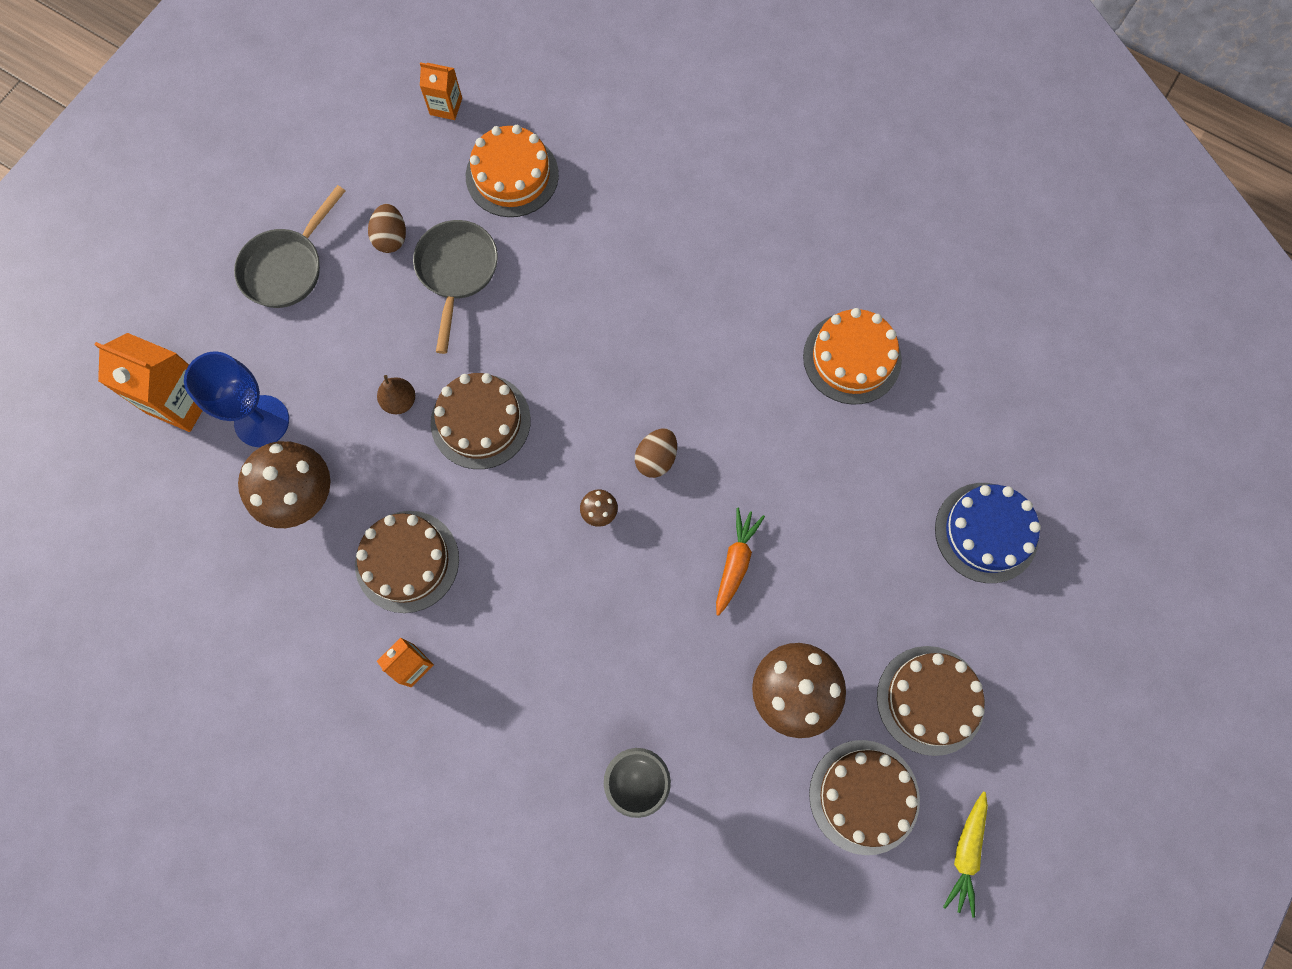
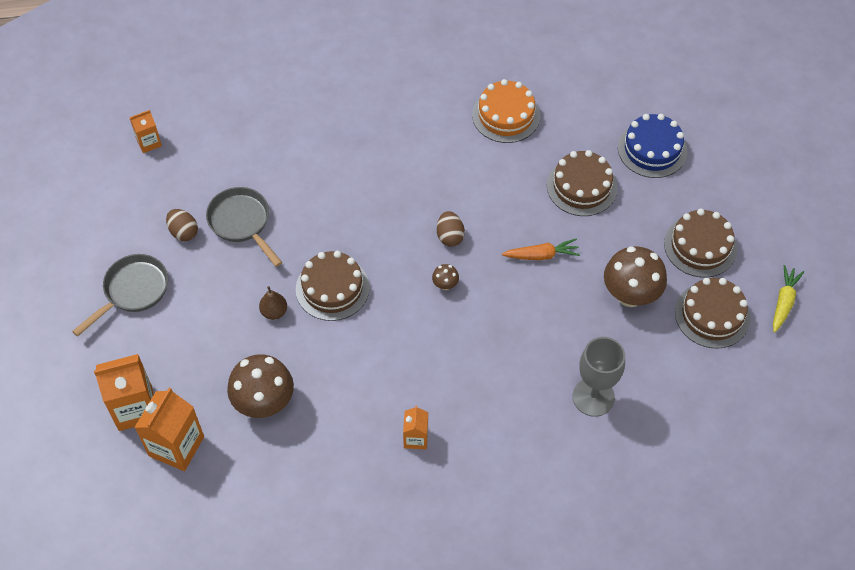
camera: 40 degrees left, 15 degrees down
(182, 474) = (176, 446): none -> orange carton
(262, 421) = (199, 382): blue goblet -> none
(287, 267) = (133, 291): grey pan -> grey pan turned 135 degrees counterclockwise
(407, 561) = (360, 389): brown cake -> brown cake (581, 186)
(512, 175) = (226, 152): orange cake -> none
(735, 562) = (541, 255): orange carrot -> orange carrot turned 105 degrees clockwise
(965, 853) = (783, 302): yellow carrot -> yellow carrot turned 135 degrees counterclockwise

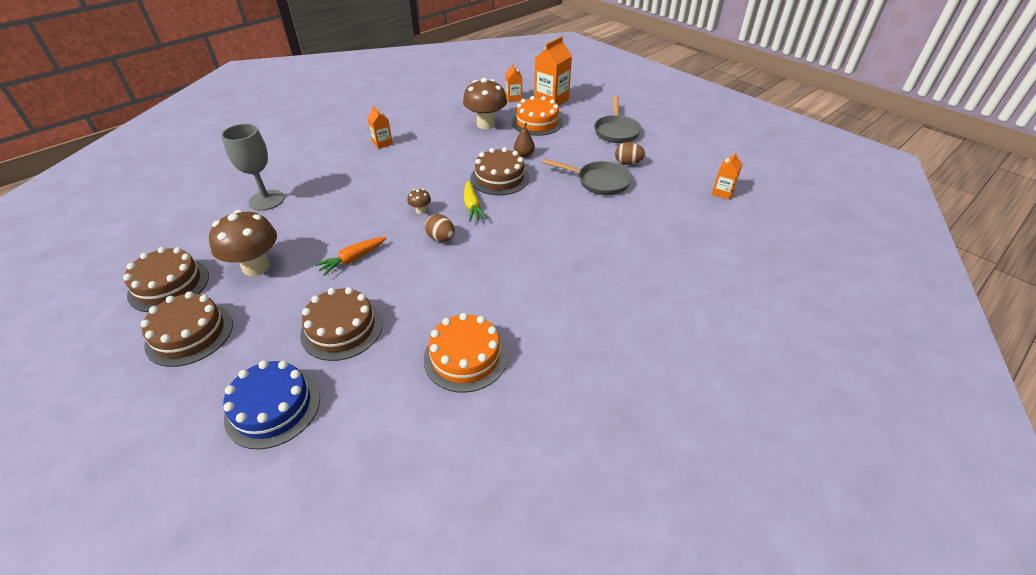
camera: 145 degrees right, 15 degrees down
(176, 446) = (513, 98): orange carton -> orange carton, size x0.56
(201, 367) = (537, 122): none -> orange cake
(783, 302) = (87, 325): yellow carrot -> yellow carrot (472, 206)

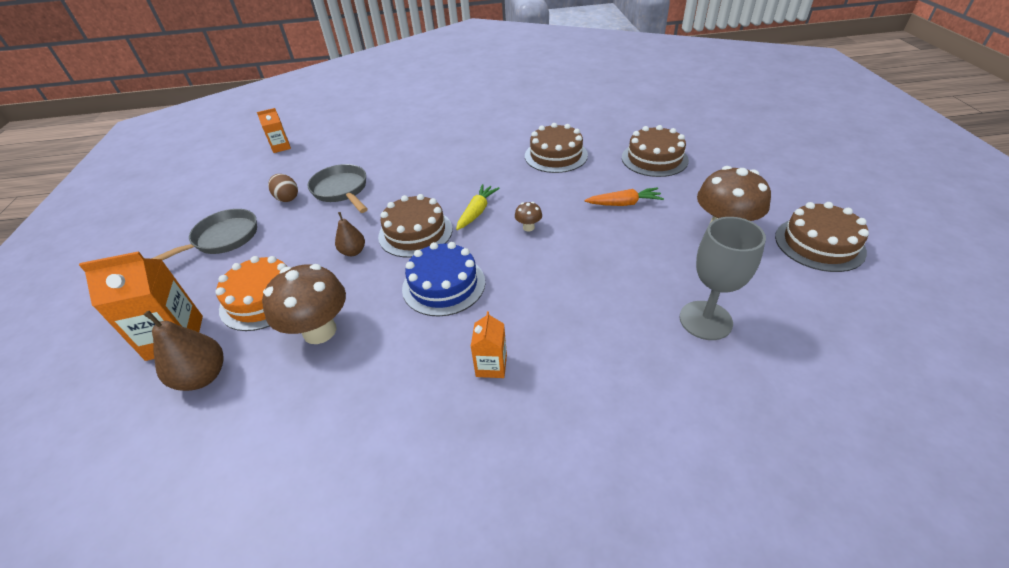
camera: 140 degrees left, 0 degrees up
(190, 334) = (783, 193): brown cake -> brown cake (556, 155)
(273, 407) = (713, 135): blue cake -> blue cake (443, 285)
(441, 238) = (533, 193): brown egg -> none
(465, 357) = (580, 122): orange cake -> none
(513, 98) = (203, 376): orange carton -> brown pear

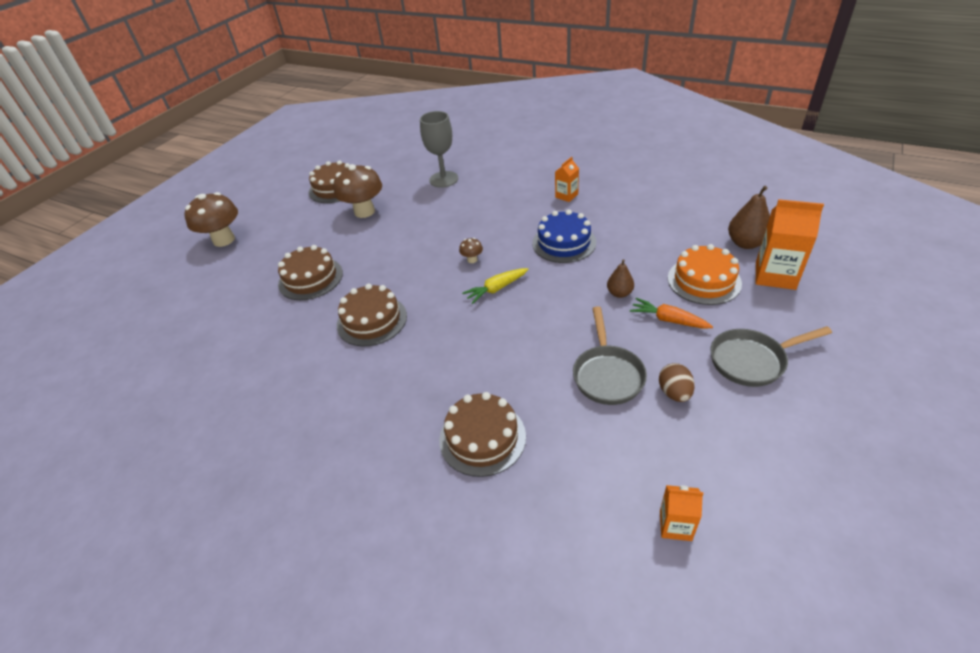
camera: 145 degrees left, 0 degrees up
(320, 331) = (661, 243): brown mushroom -> brown mushroom (224, 240)
(415, 232) = (559, 290): brown cake -> brown cake (482, 438)
(624, 204) = (389, 250): orange carrot -> orange carrot (668, 320)

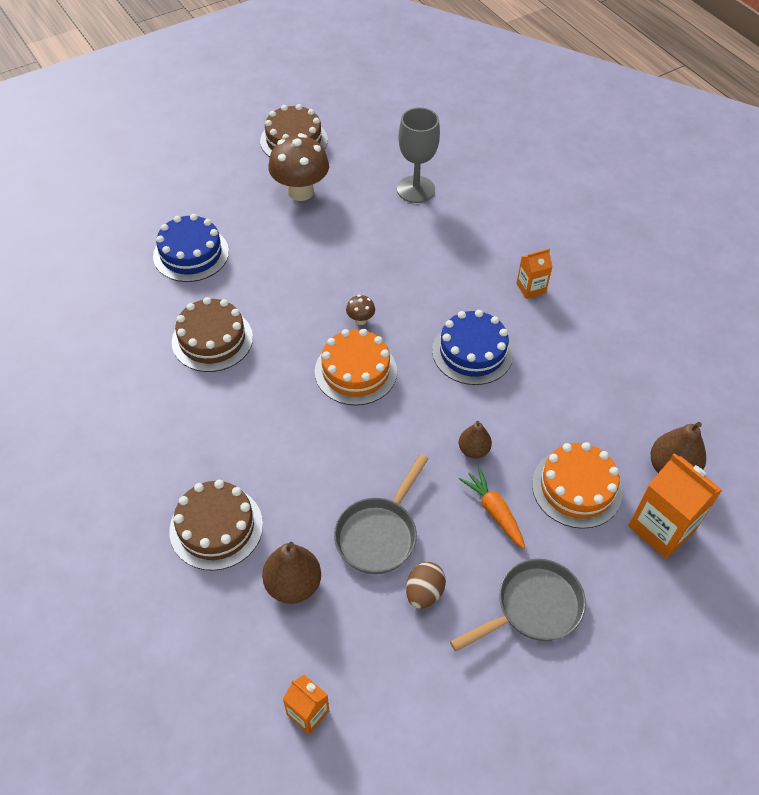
camera: 25 degrees right, 10 degrees up
(224, 240) = (142, 156): brown mushroom -> none
(310, 278) = (191, 254): brown cake -> blue cake
(496, 289) = (355, 371): yellow carrot -> orange cake
(578, 442) = (293, 585): none -> brown pear
(752, 361) = (533, 608): grey pan -> grey pan turned 135 degrees clockwise

